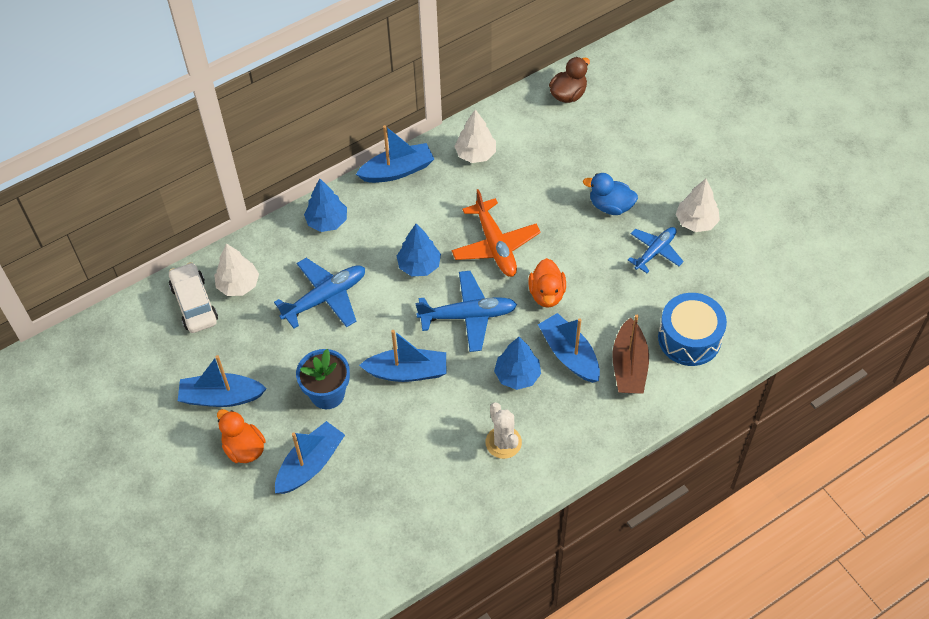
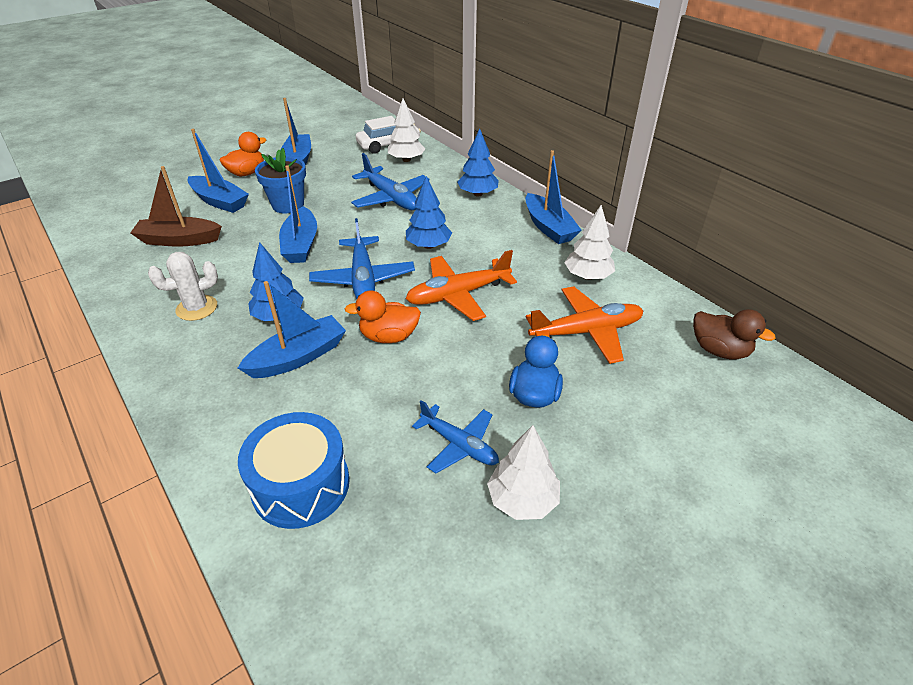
camera: 85 degrees right, 15 degrees down
(545, 166) = (586, 331): none -> orange plane
(629, 366) = (269, 414): brown boat -> brown boat (179, 240)

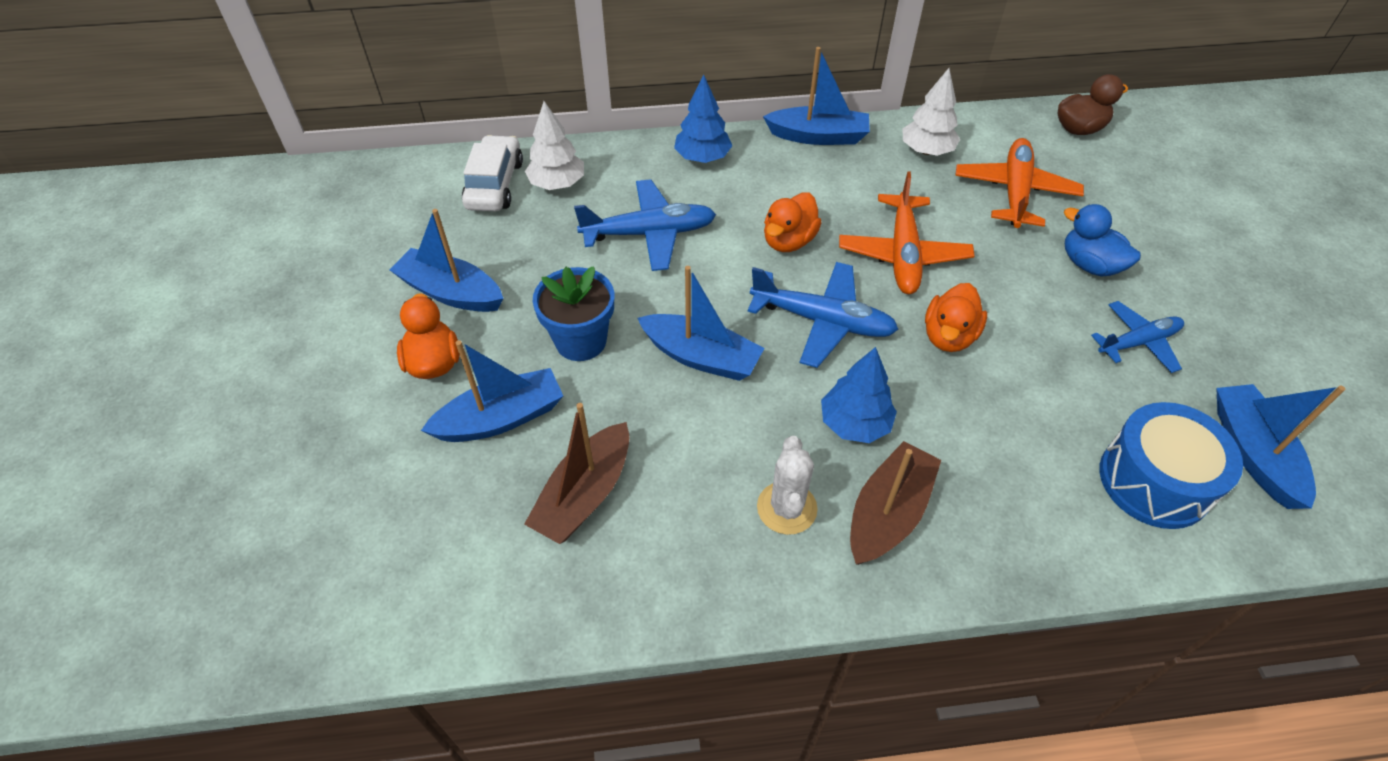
camera: 60 degrees left, 10 degrees up
(208, 349) = (888, 513): none -> brown boat
(298, 357) = (947, 427): blue boat -> blue boat (1253, 453)
(428, 245) = (788, 241): blue tree -> orange duck
(522, 500) = (1217, 327): white tree -> none

